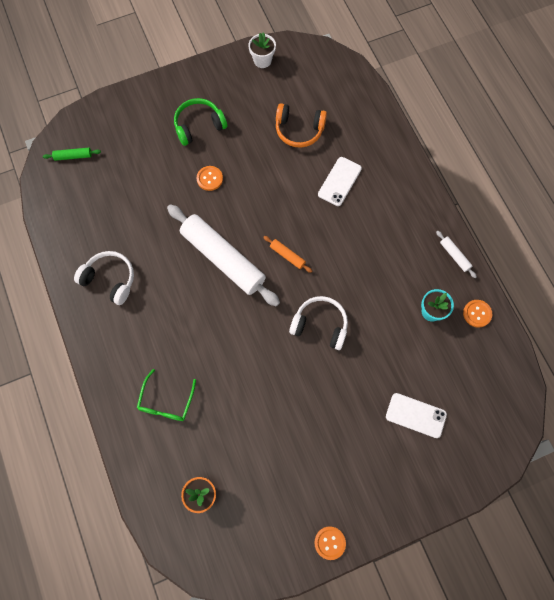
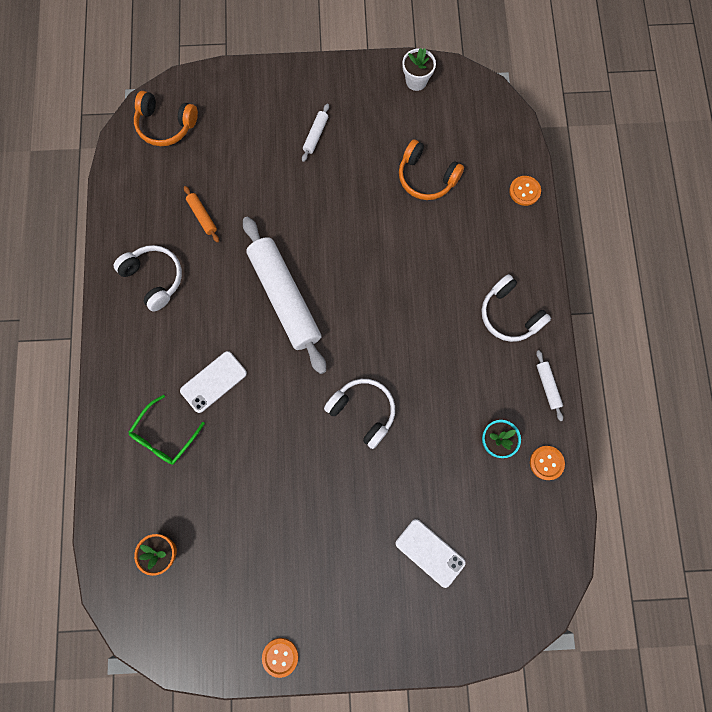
camera: 20 degrees right, 5 degrees up
(73, 156) = (166, 125): green rolling pin -> orange headphones
(199, 126) = (315, 135): green headphones -> white rolling pin
(209, 179) = (304, 201): orange button -> orange button (524, 191)
(287, 256) = (357, 319): orange rolling pin -> orange rolling pin (202, 216)
(339, 181) = (449, 253): white phone -> white phone (213, 382)
(404, 212) = (509, 314): none -> white headphones

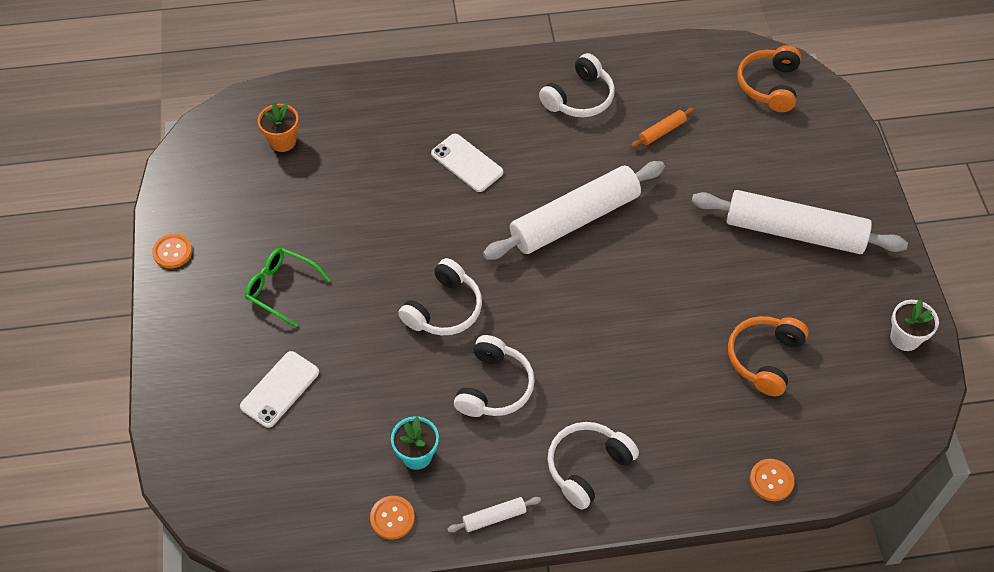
camera: 85 degrees right, 20 degrees down
(164, 436) = (403, 127): green glasses -> green glasses (281, 288)
(315, 135) = (794, 232): white rolling pin -> white rolling pin, size x2.49
(438, 377) = (494, 387): none -> white headphones

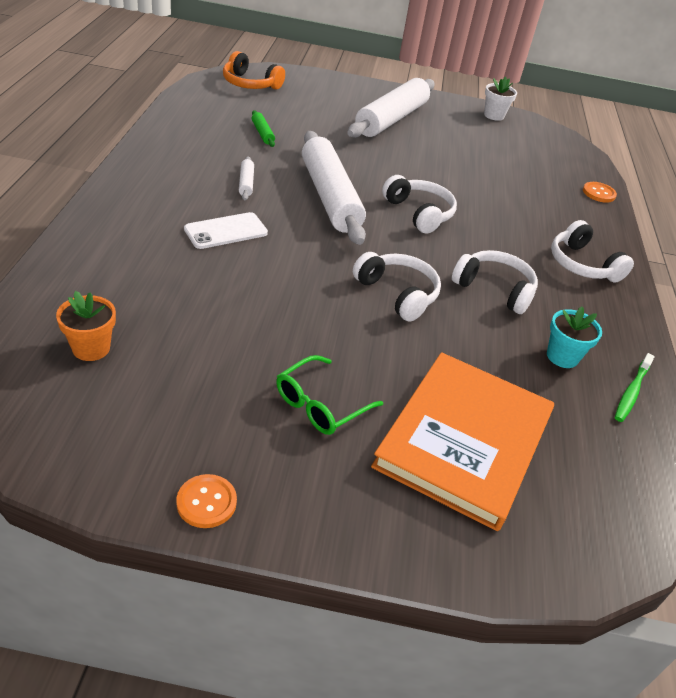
camera: 80 degrees left, 15 degrees down
(280, 389) = (464, 440): white phone -> orange book
(392, 518) = (631, 392): orange button -> green toothbrush
(494, 517) = (630, 327): white rolling pin -> white rolling pin (246, 183)
(579, 98) = (194, 155): white headphones -> white headphones (419, 213)
(662, 131) = (262, 133): orange rolling pin -> green rolling pin
(764, 358) = (497, 164): orange headphones -> none

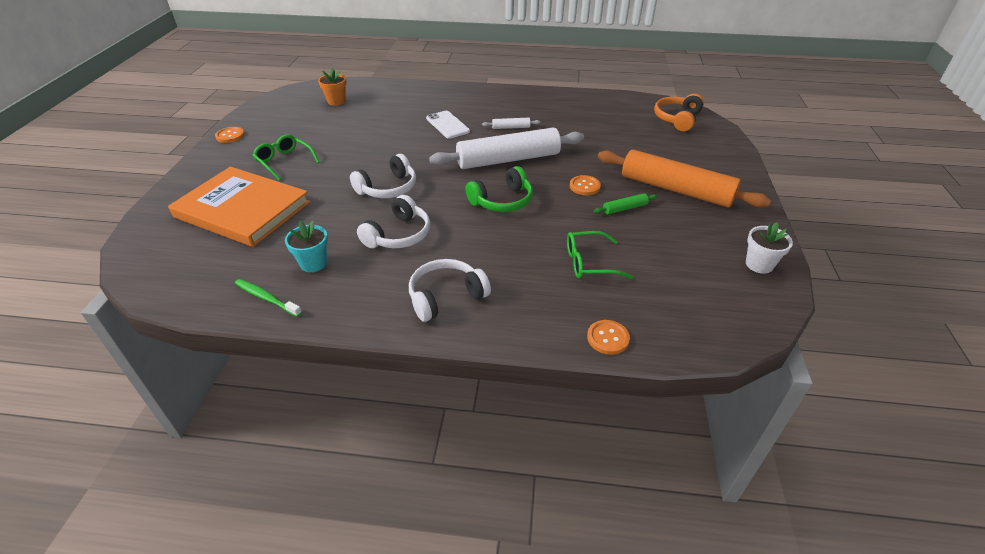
camera: 95 degrees right, 0 degrees up
(262, 133) = (591, 129): green rolling pin -> green rolling pin (624, 208)
(387, 161) = (584, 186): none -> orange button
(391, 119) = (675, 189): white rolling pin -> orange rolling pin
(419, 213) = (502, 201): white headphones -> green headphones
(511, 183) = (589, 263): none -> green glasses

